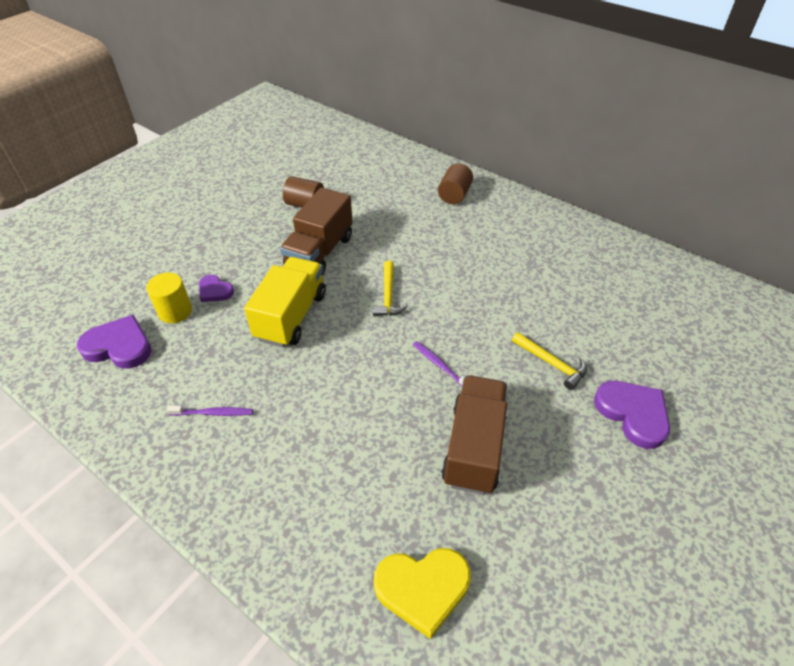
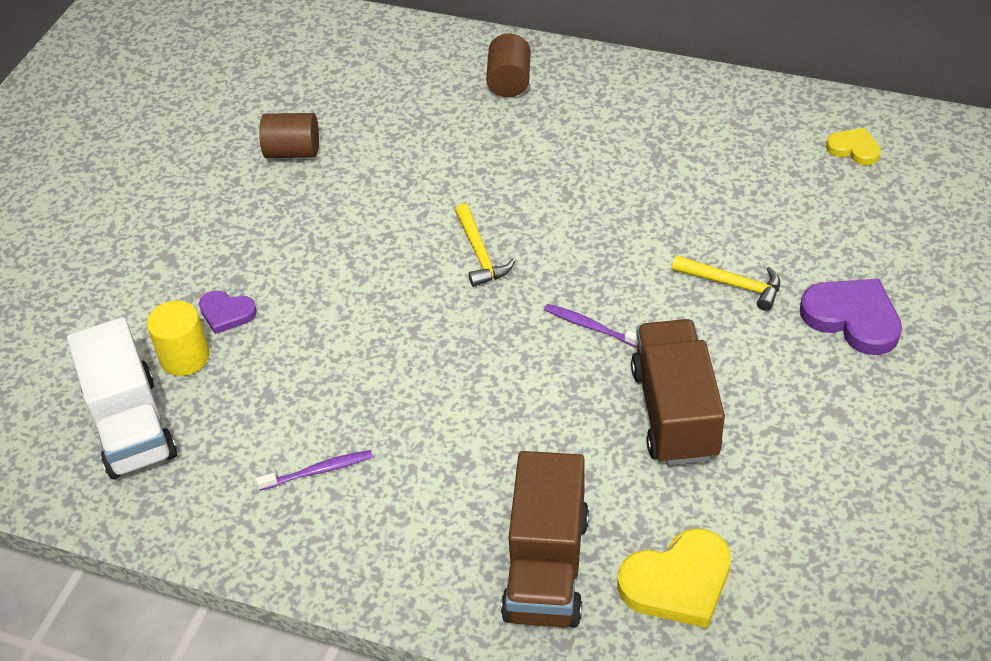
camera: 15 degrees left, 0 degrees up
(119, 346) = (131, 426): purple heart -> white truck
(291, 316) = (357, 318): yellow truck -> none
(320, 252) = (352, 217): brown truck -> brown truck (546, 567)
(671, 292) = (854, 149): none -> yellow heart

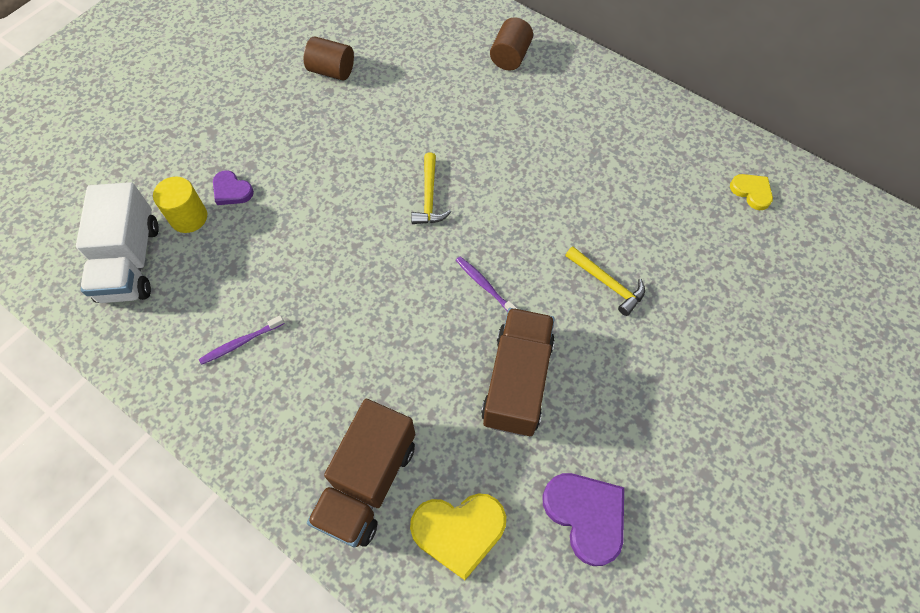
camera: 15 degrees right, 15 degrees up
(318, 471) = (240, 343): purple toothbrush -> purple toothbrush turned 150 degrees clockwise
(852, 318) = (689, 344): purple heart -> purple heart (586, 515)

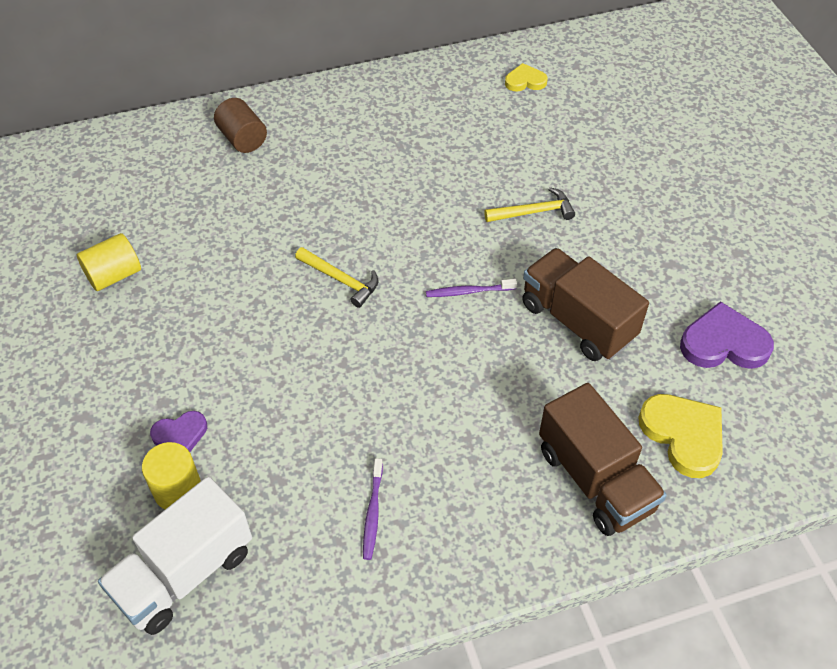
camera: 55 degrees left, 10 degrees down
(130, 262) = (184, 573): white truck -> white truck turned 105 degrees clockwise
(331, 71) = (114, 275): brown cylinder -> yellow cylinder
(459, 531) = (683, 435): yellow heart -> yellow heart turned 60 degrees counterclockwise

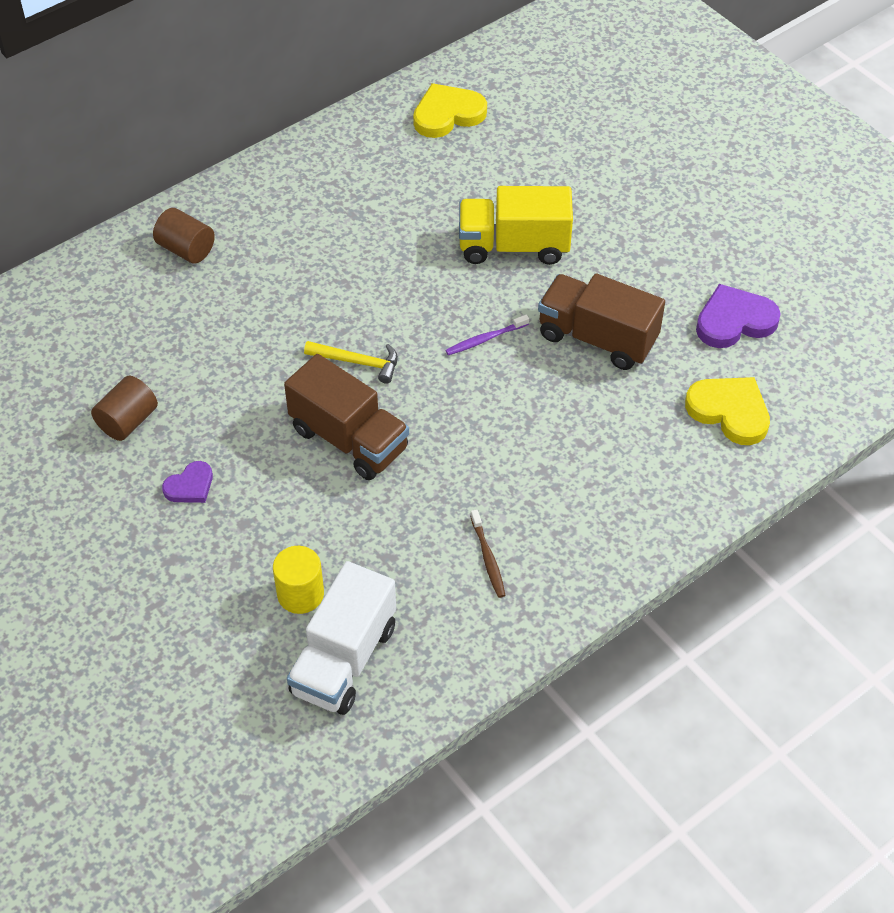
camera: 20 degrees left, 0 degrees up
(114, 275) = (128, 421): yellow cylinder -> brown cylinder
(180, 434) = (276, 546): purple heart -> purple heart (190, 486)
(372, 513) = (488, 558): purple toothbrush -> brown toothbrush
(525, 81) = (447, 114): yellow heart -> yellow heart, size x1.70
(534, 212) = (513, 246): yellow hammer -> yellow truck
(595, 479) = (669, 471): brown truck -> brown truck (349, 439)

